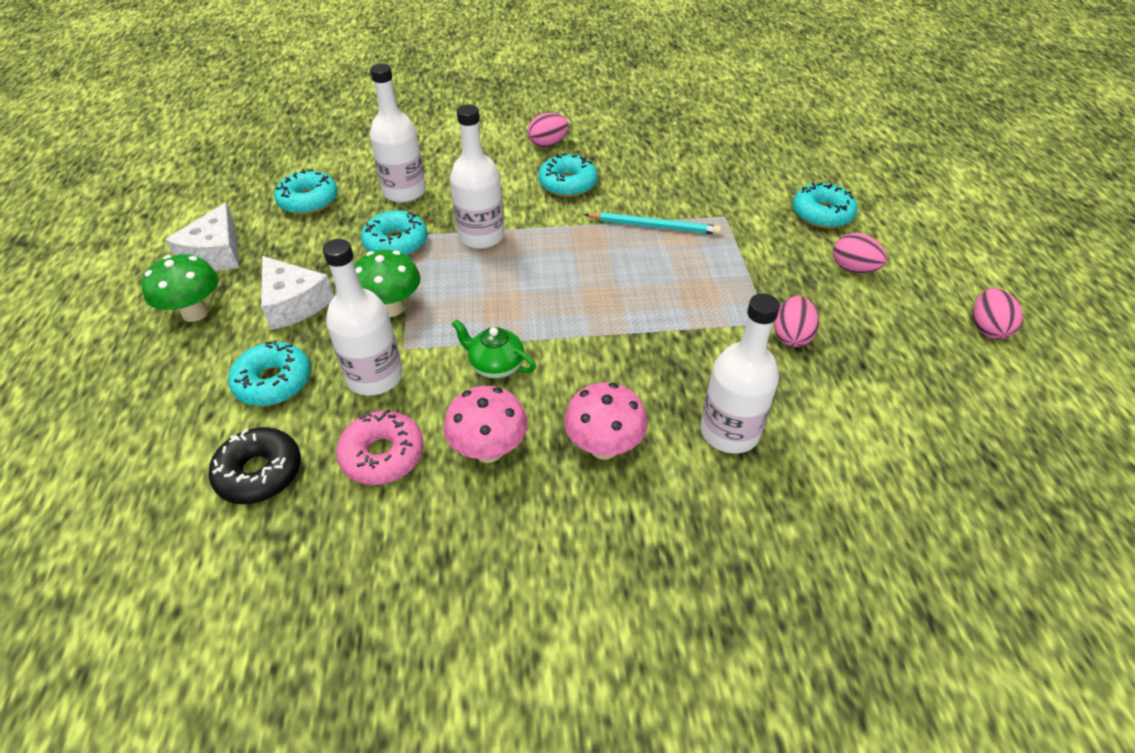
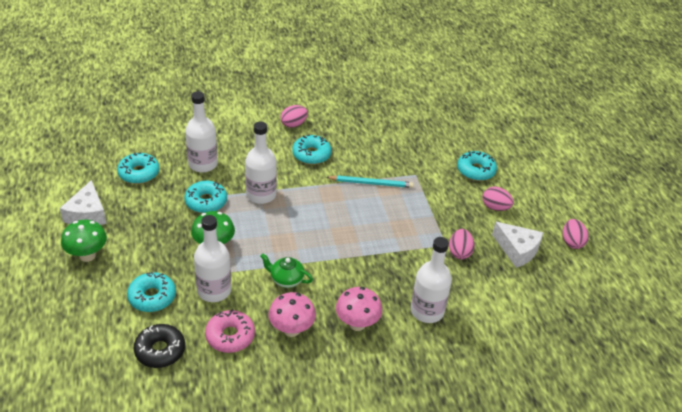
camera: 10 degrees left, 5 degrees down
(294, 303) = (150, 246): white cheese -> white cheese (517, 250)

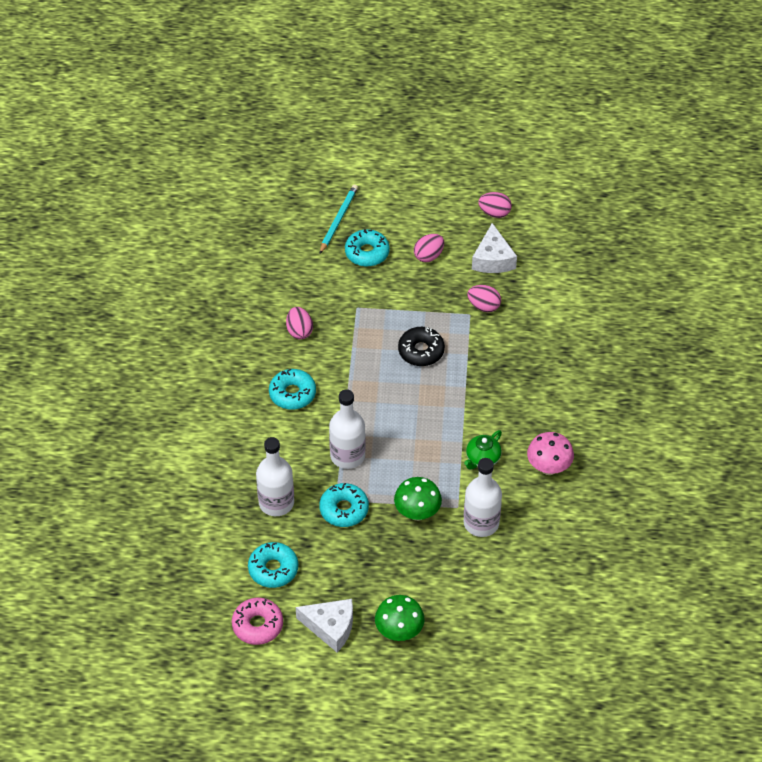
camera: 70 degrees left, 10 degrees up
(152, 297) = (476, 578): turquoise donut -> none
(160, 350) = (548, 579): black donut -> black donut (421, 351)
(230, 336) = (544, 519): pink donut -> pink donut (257, 625)
(293, 124) = (230, 399): pink egg -> pink egg (299, 331)
(357, 324) = (554, 414): pink mushroom -> none
(371, 183) = (359, 350): turquoise pencil -> turquoise pencil (338, 220)
(427, 311) = (552, 355): white bottle -> none
(517, 250) = (493, 259): white cheese -> white cheese turned 120 degrees clockwise

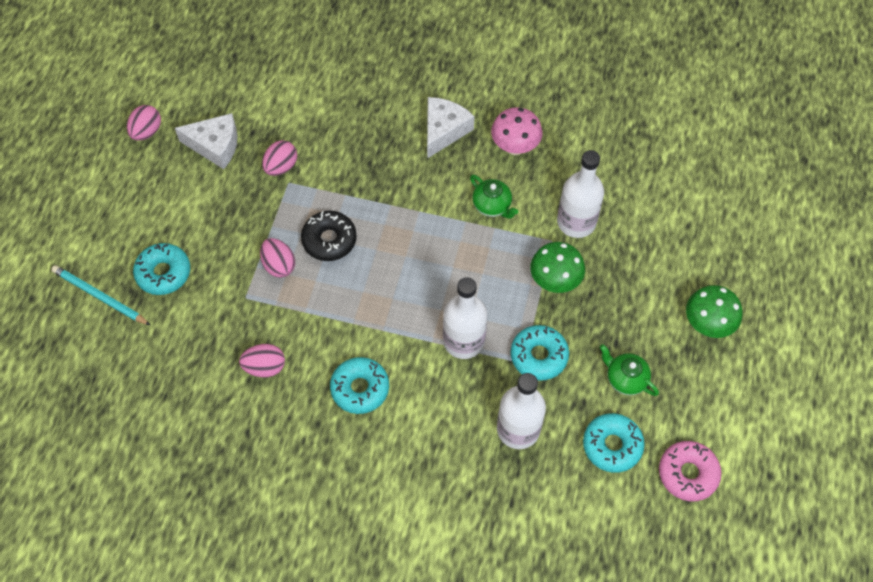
camera: 80 degrees left, 10 degrees up
(331, 627) = (696, 394): white cheese -> white cheese (444, 130)
(335, 573) = (625, 379): none -> green teapot
(428, 256) = (189, 208): pink egg -> pink egg (279, 265)

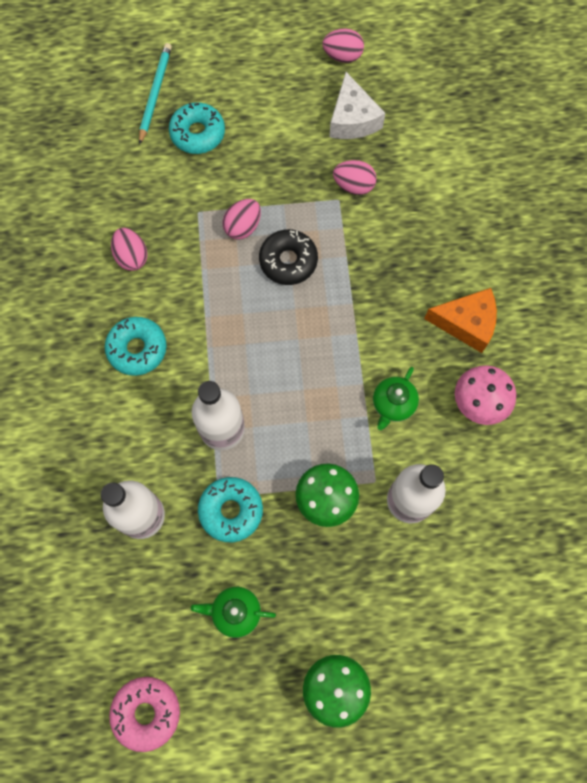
camera: 70 degrees right, 10 degrees up
(444, 130) = (466, 323): white cheese -> orange cheese
(612, 445) = (153, 619): turquoise donut -> none
(625, 379) = (235, 612): green teapot -> green teapot turned 105 degrees counterclockwise

